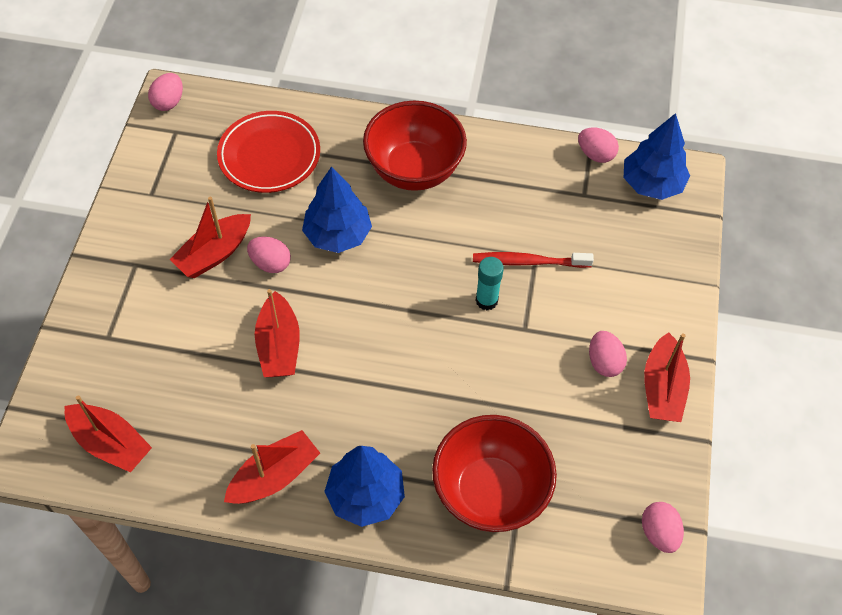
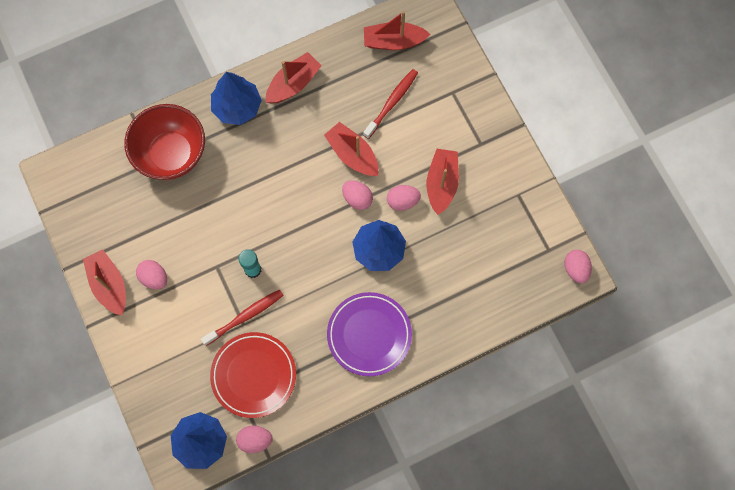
camera: 145 degrees right, 15 degrees up
(183, 372) = (392, 103): none -> red toothbrush
(269, 155) = (472, 276): red plate -> red plate (253, 375)
(274, 476) = (293, 84): red boat -> red boat turned 150 degrees counterclockwise
(414, 170) = (369, 335): red bowl -> purple plate
(659, 533) = (65, 194): pink egg -> pink egg (357, 198)

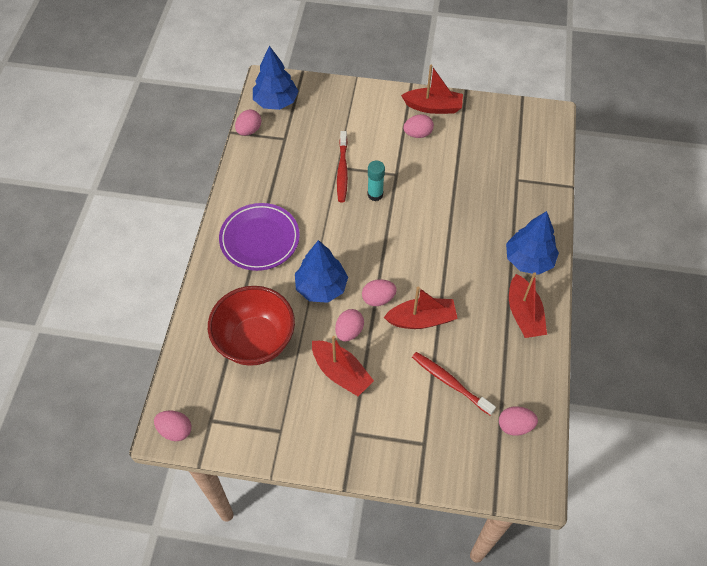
camera: 125 degrees right, 15 degrees down
(171, 154) = (515, 193): red bowl -> red bowl (255, 341)
(253, 375) = (294, 153): red plate -> none
(392, 103) = (450, 382): red toothbrush -> red toothbrush turned 150 degrees clockwise
(393, 41) = (515, 426): red boat -> pink egg

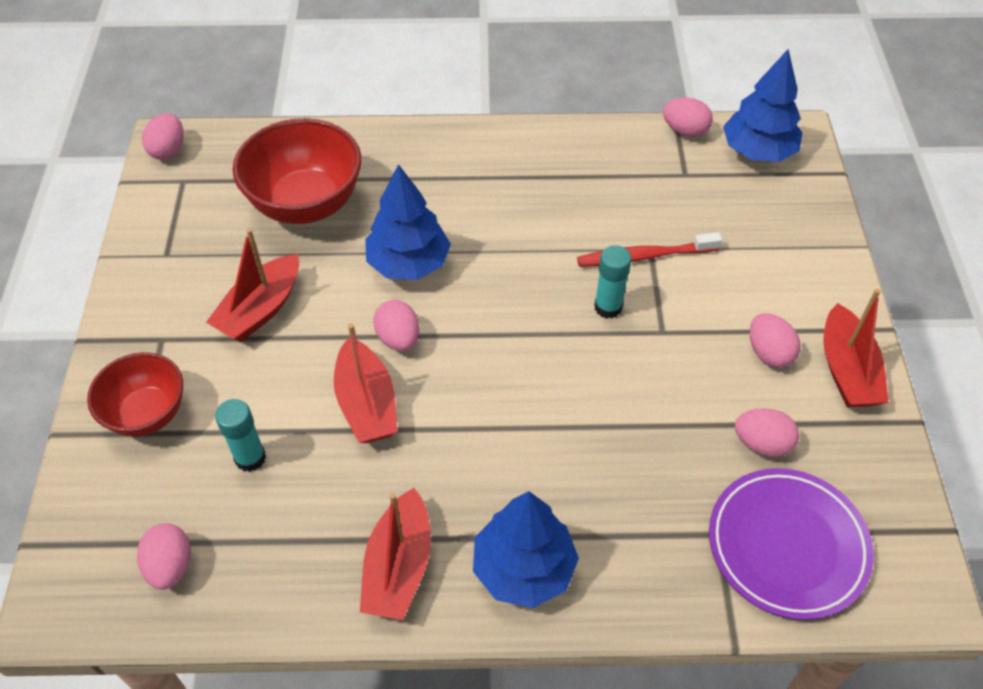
camera: 80 degrees right, 5 degrees down
(259, 239) = (481, 178): purple plate -> purple plate (787, 545)
(349, 331) = (333, 309): pink egg -> pink egg (762, 444)
(411, 440) = (147, 413): none -> red bowl
(450, 382) = (250, 458): red toothbrush -> turquoise glue stick
(524, 314) = (398, 567): red boat -> red boat turned 60 degrees counterclockwise

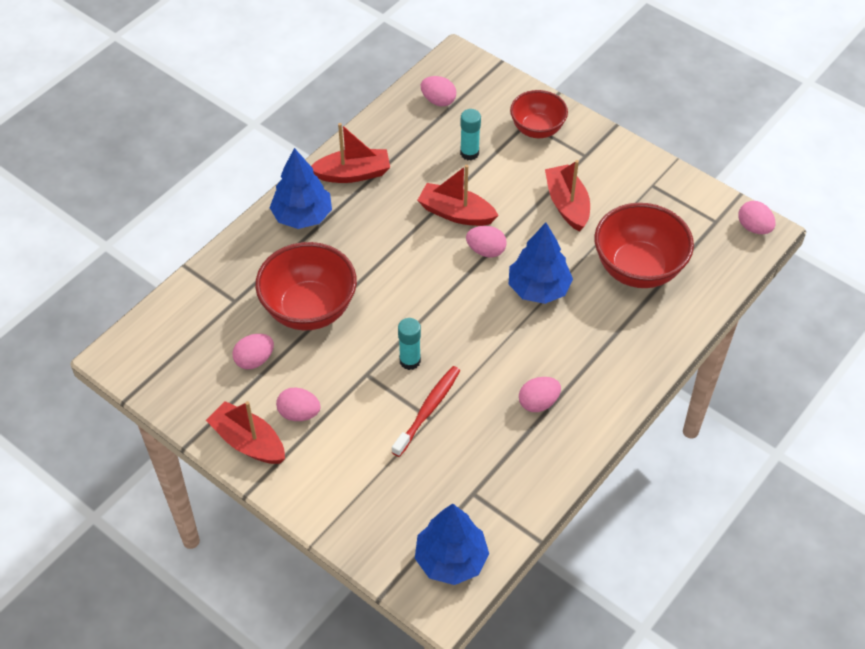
camera: 130 degrees right, 0 degrees up
(398, 567) = (353, 174): red boat -> red boat turned 120 degrees clockwise
(645, 445) = (309, 309): none -> red bowl
(685, 131) = (514, 530): pink egg -> pink egg (538, 403)
(787, 545) = (198, 323): purple plate -> none

